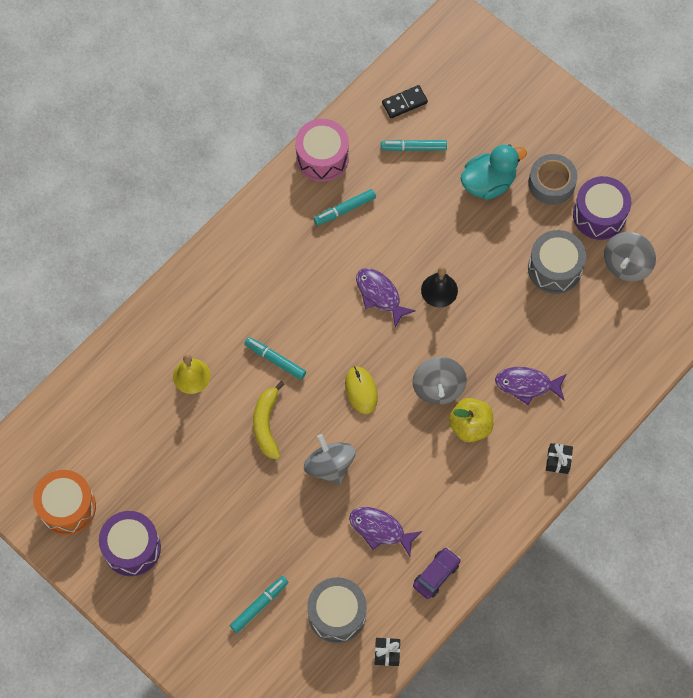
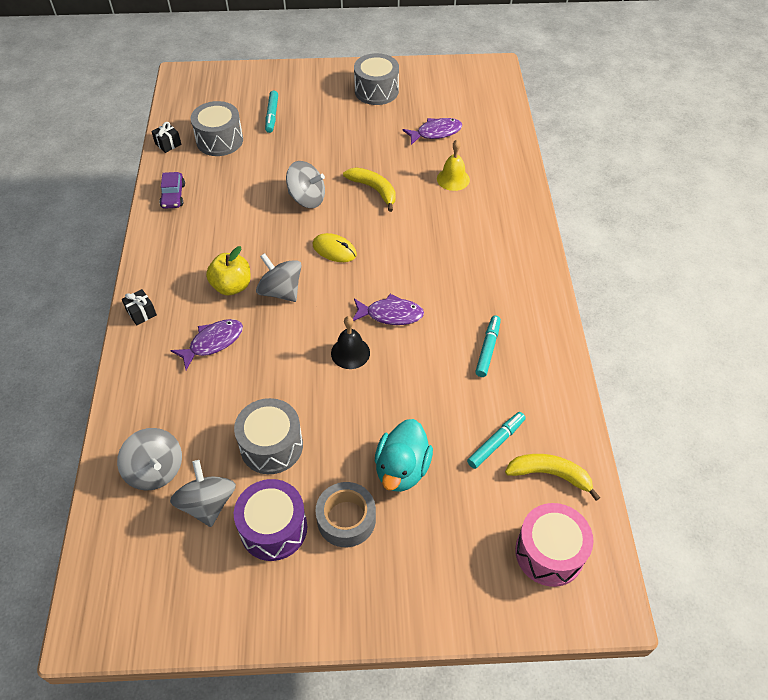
camera: 135 degrees right, 15 degrees down
(67, 507) = (435, 82): orange drum -> none
(132, 548) = (376, 91): purple drum -> grey drum
(275, 360) = (413, 224): turquoise marker -> none
(322, 157) = (553, 371): pink drum -> pink drum (549, 552)
(380, 529) = (236, 192): purple fish -> purple fish (435, 133)
(404, 103) = (550, 475): black domino -> yellow banana
(642, 316) = (156, 470): none -> grey spinning top

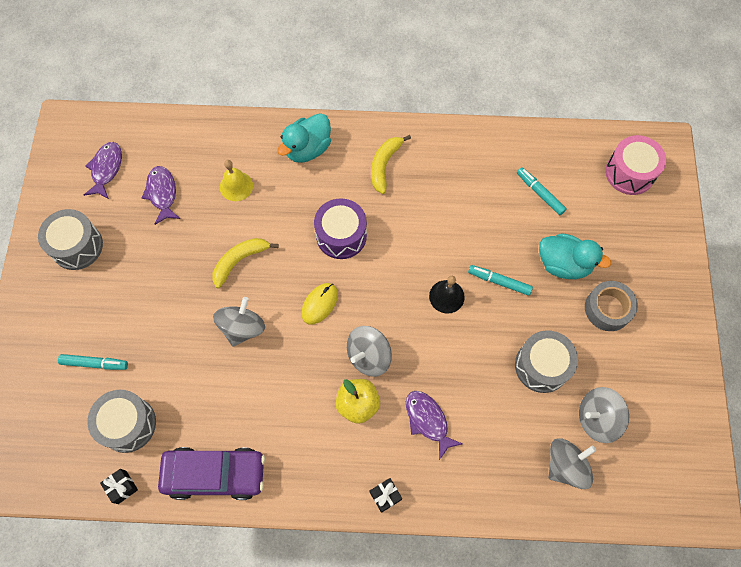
camera: 85 degrees left, 15 degrees up
(173, 196) = (215, 474): purple car -> purple car, size x1.94
(273, 528) = (617, 364): purple drum -> purple drum (341, 235)
(390, 314) = (405, 259): purple fish -> purple fish (106, 169)
(487, 349) = (449, 186): turquoise marker -> turquoise marker (499, 282)
(507, 226) = (307, 149): none -> turquoise duck
(550, 475) = (568, 161): yellow banana -> yellow banana (384, 165)

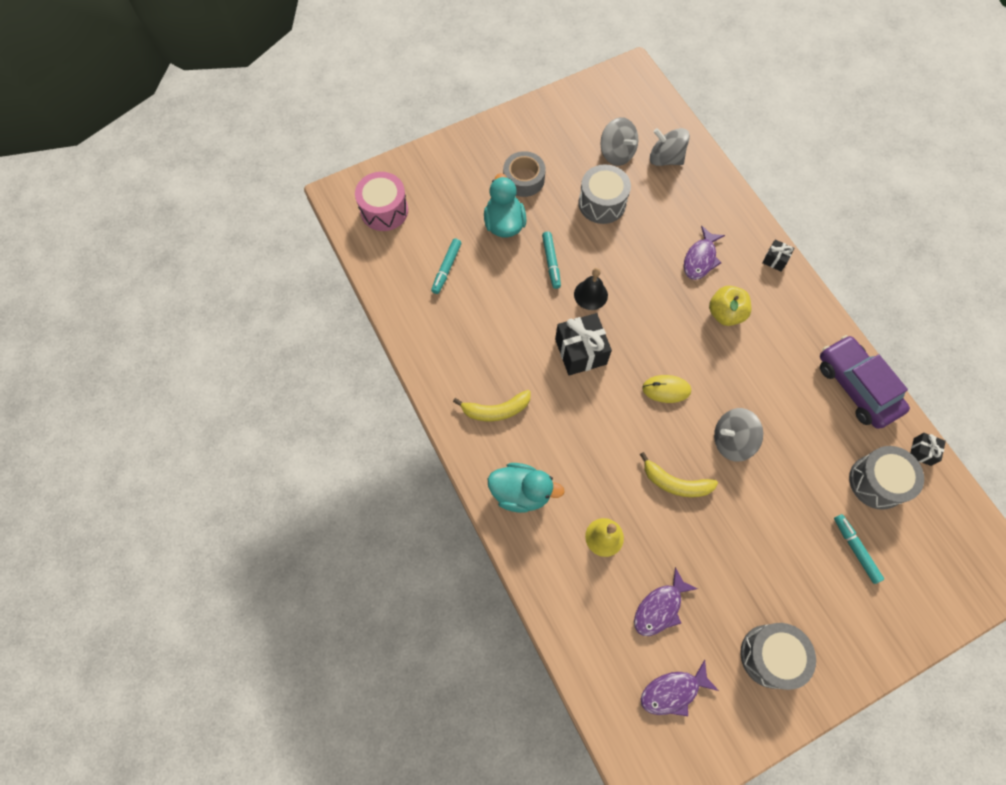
camera: 120 degrees left, 0 degrees up
(341, 235) = (591, 408): purple drum -> none
(369, 356) = (682, 326): grey spinning top -> none
(396, 256) = (580, 351): none -> black gift

